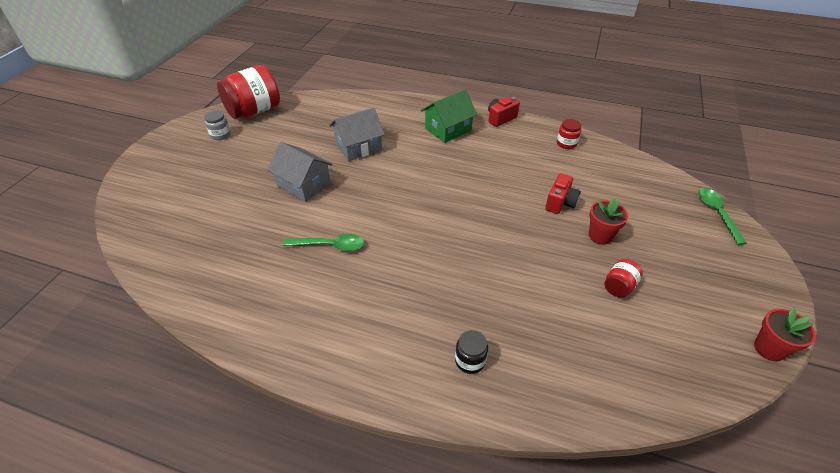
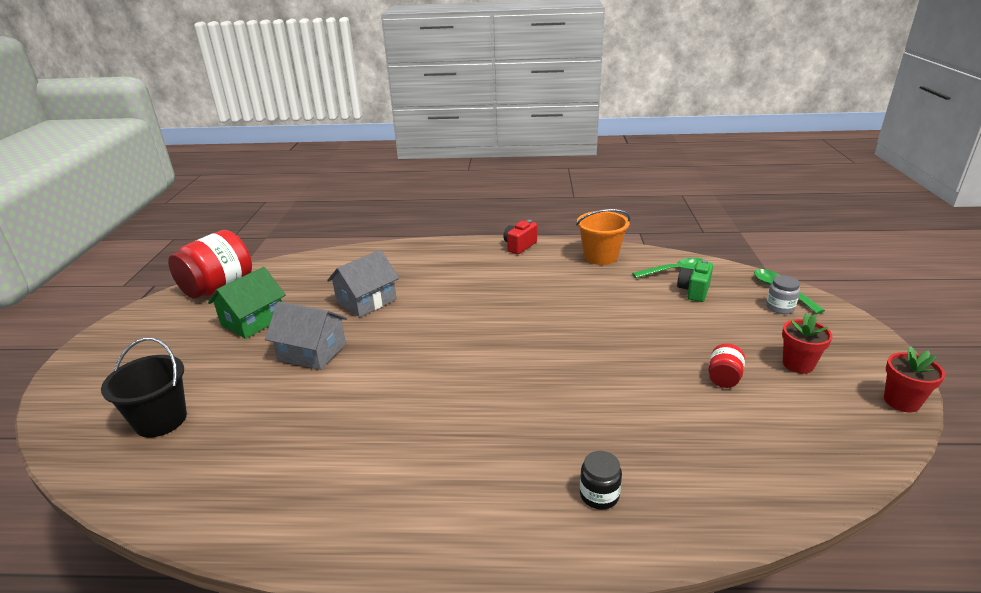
camera: 15 degrees left, 15 degrees down
(186, 217) = (161, 420): none -> black bucket
(220, 135) = (181, 320): grey jar -> grey jar (780, 307)
(330, 245) = (371, 410): green spoon -> green spoon (675, 271)
(448, 129) = (465, 265): green house -> green house (253, 321)
(560, 203) = (621, 312): red camera -> none
(566, 143) = (600, 256): red jar -> orange bucket
(600, 236) = (679, 334): red flower pot -> red flower pot (798, 364)
(634, 196) = (694, 291): none -> green camera

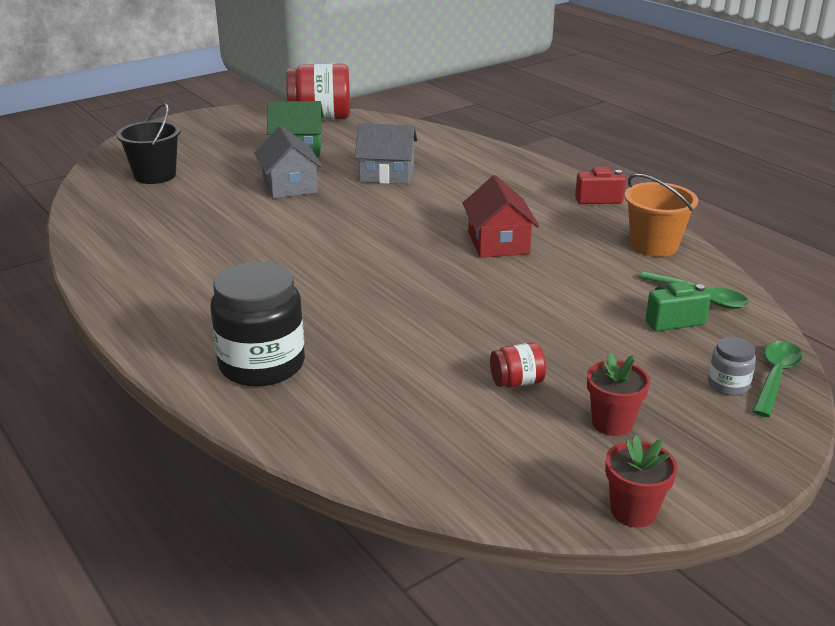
camera: 50 degrees right, 0 degrees up
(532, 303) = (498, 243): none -> red house
(599, 495) = (262, 364): black jar -> black jar, size x2.17

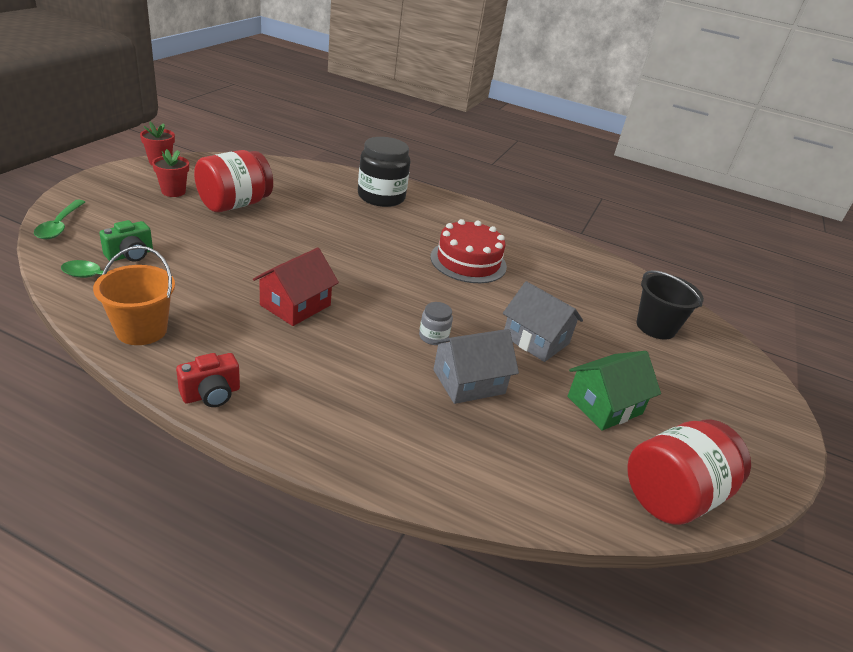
camera: 145 degrees right, 5 degrees up
(257, 254) = (468, 261): none -> red cake
(498, 243) = (295, 305): red house -> red house turned 75 degrees clockwise
(516, 382) = (234, 204): red jar -> red jar, size x2.17
(728, 385) = (96, 217): grey jar -> grey jar (433, 337)

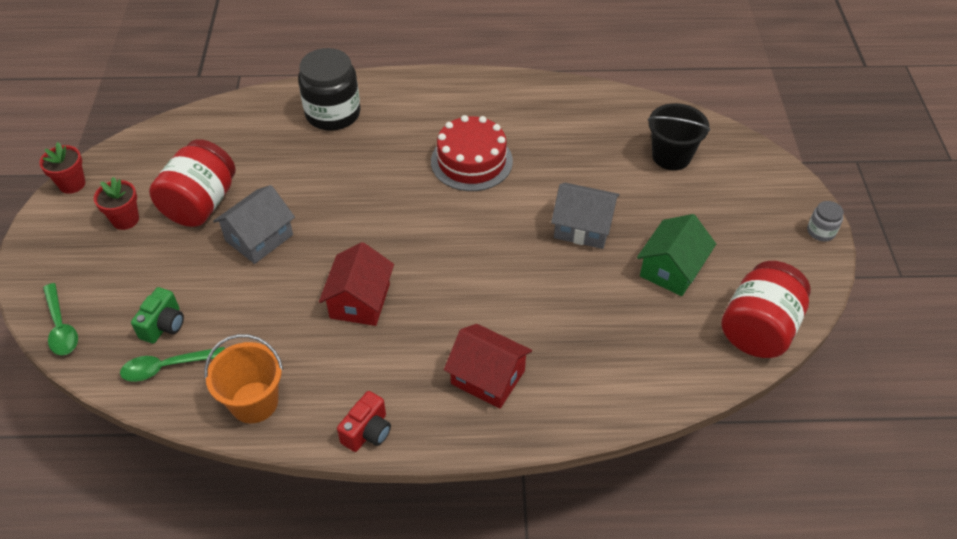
camera: 20 degrees left, 15 degrees up
(358, 406) = (488, 377): none -> red house
(433, 337) = (499, 271): grey jar -> grey jar (821, 231)
(469, 382) = (556, 304): grey house -> grey house (259, 238)

